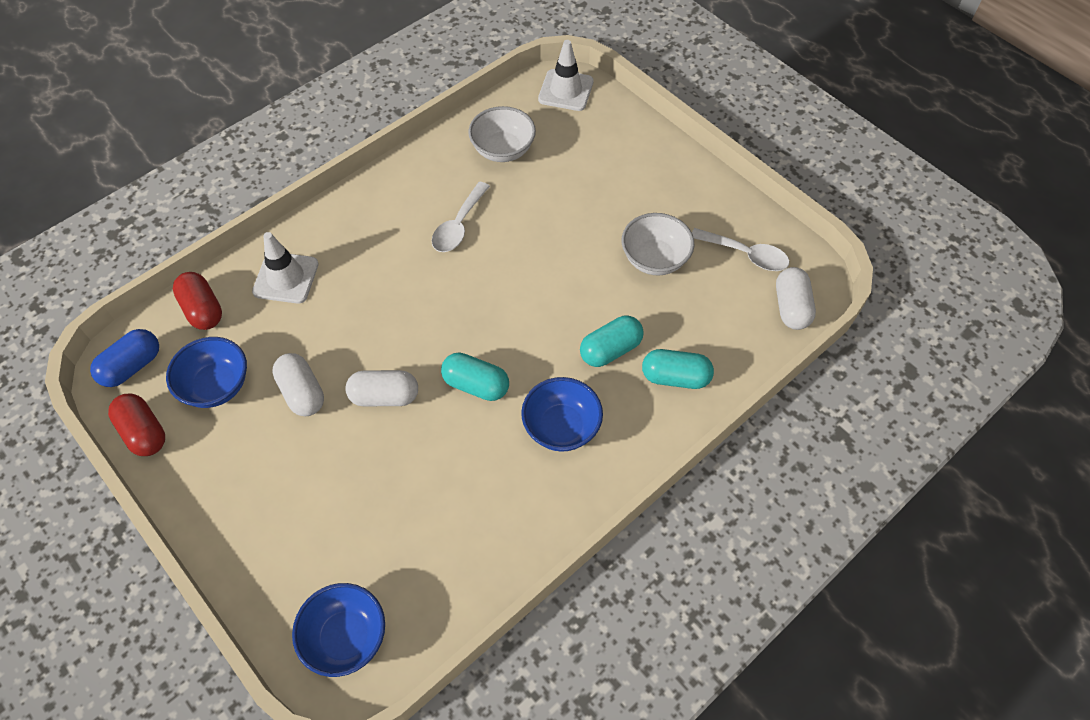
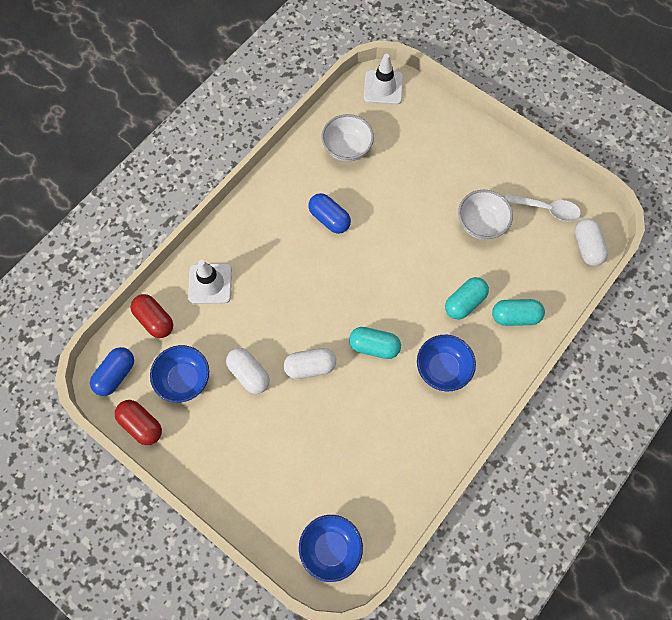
camera: 10 degrees left, 10 degrees up
(459, 225) = (329, 219): white spoon -> blue capsule

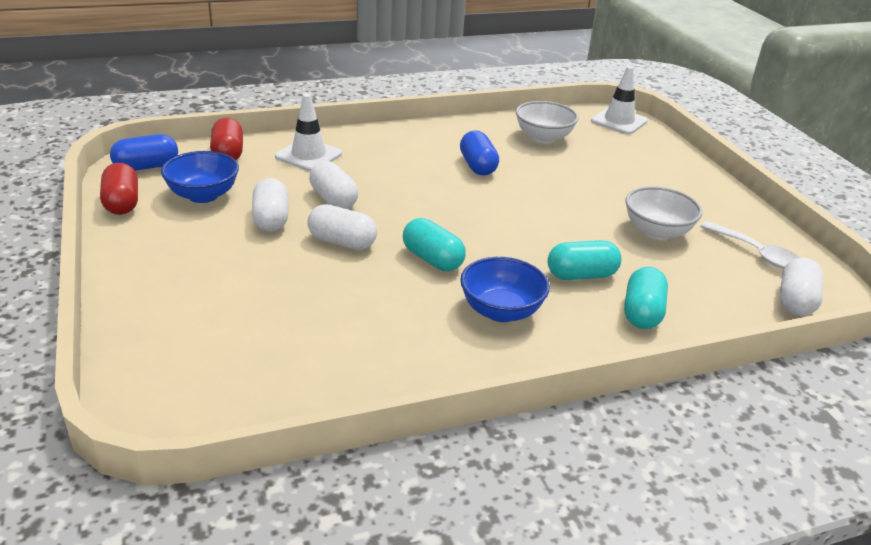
camera: 30 degrees right, 35 degrees down
(269, 325) = (333, 199): none -> white capsule
(331, 548) = (182, 388): blue bowl -> none
(515, 316) = (642, 313): turquoise capsule -> turquoise capsule turned 75 degrees clockwise

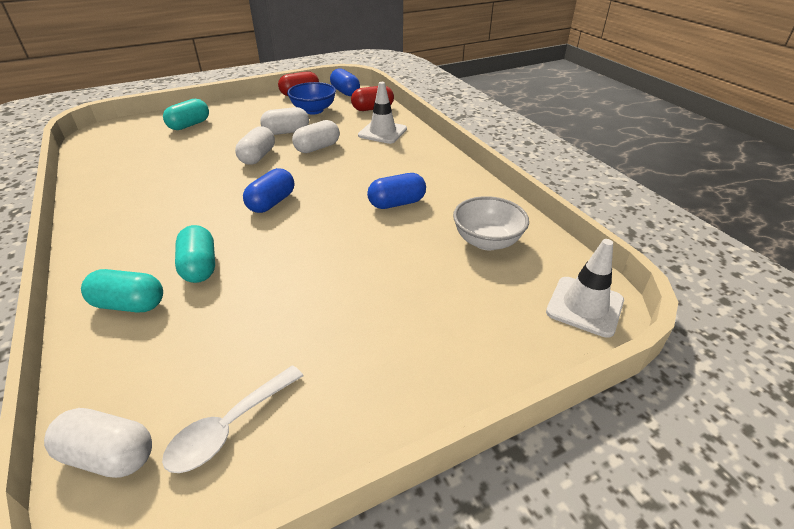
camera: 85 degrees right, 5 degrees up
(432, 259) = (232, 192): turquoise capsule -> turquoise capsule (189, 125)
(464, 233) = (271, 203): none -> blue capsule
(501, 311) = (156, 225): blue bowl -> none
(656, 231) = (282, 326): white bowl -> none

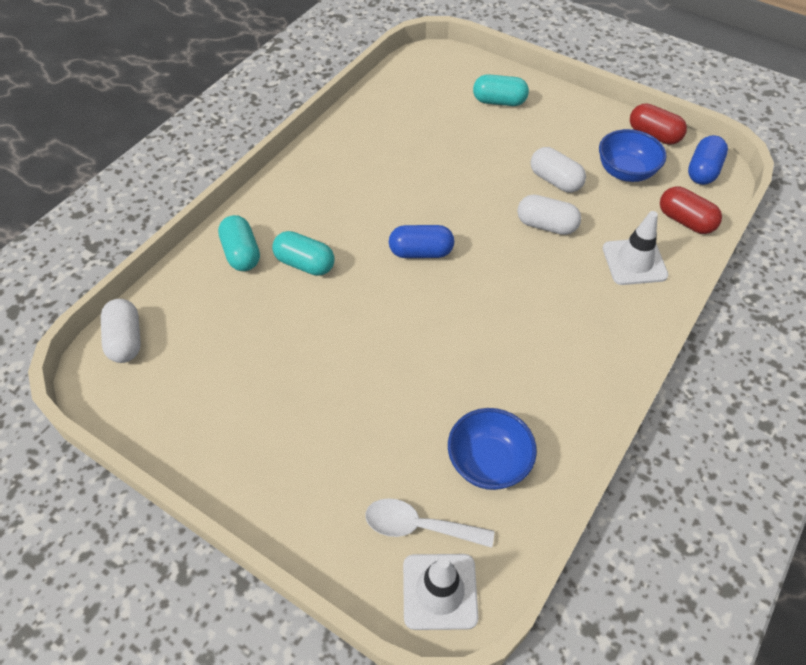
camera: 60 degrees right, 15 degrees up
(200, 267) = (305, 264): turquoise capsule -> turquoise capsule turned 75 degrees clockwise
(229, 427) = (172, 388): white spoon -> white spoon (419, 526)
(258, 157) = (487, 191): white capsule -> none
(397, 203) = (496, 351): blue capsule -> none
(487, 241) = (488, 462): white bowl -> blue bowl

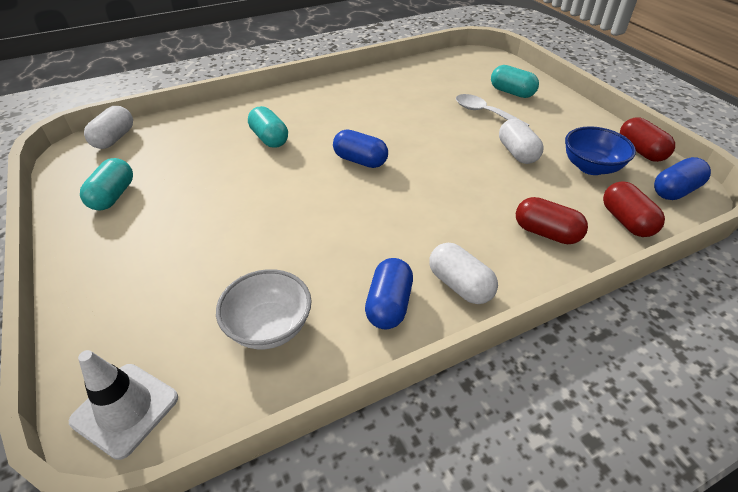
camera: 30 degrees right, 10 degrees down
(241, 253) = (235, 119): turquoise capsule -> turquoise capsule (113, 196)
(419, 526) = (164, 347): white spoon -> white spoon (484, 113)
(488, 462) = (269, 327): blue bowl -> white bowl
(546, 225) = (482, 179): white capsule -> white capsule (460, 285)
(564, 392) = (389, 305): none -> blue capsule
(634, 262) = (546, 233): white traffic cone -> red capsule

